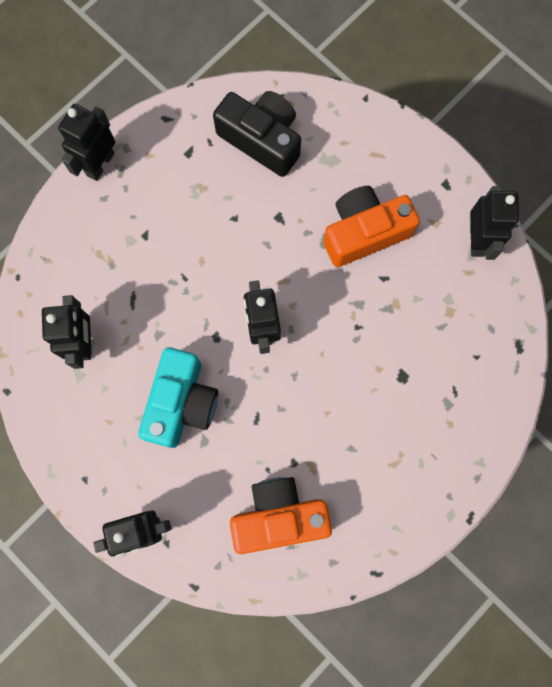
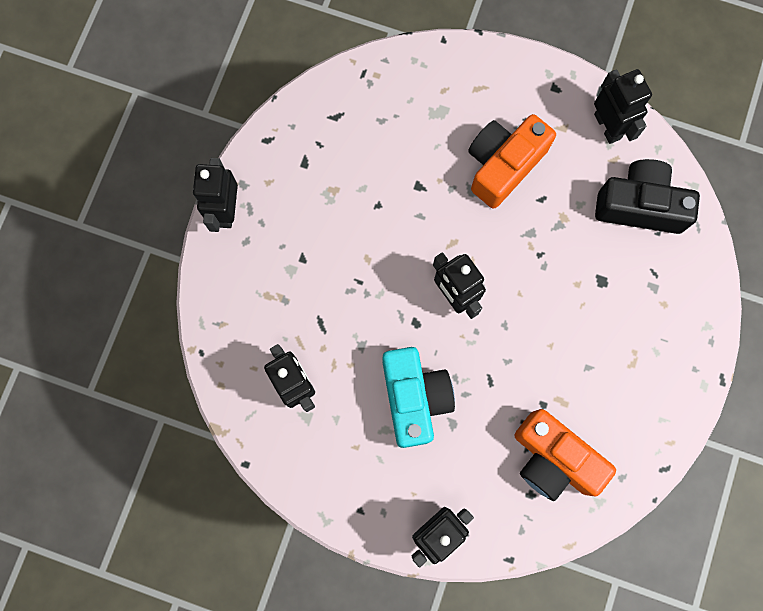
camera: 25 degrees left, 0 degrees up
(262, 139) = (367, 120): black camera -> black camera (640, 205)
(279, 516) = (553, 459): orange camera -> orange camera turned 105 degrees counterclockwise

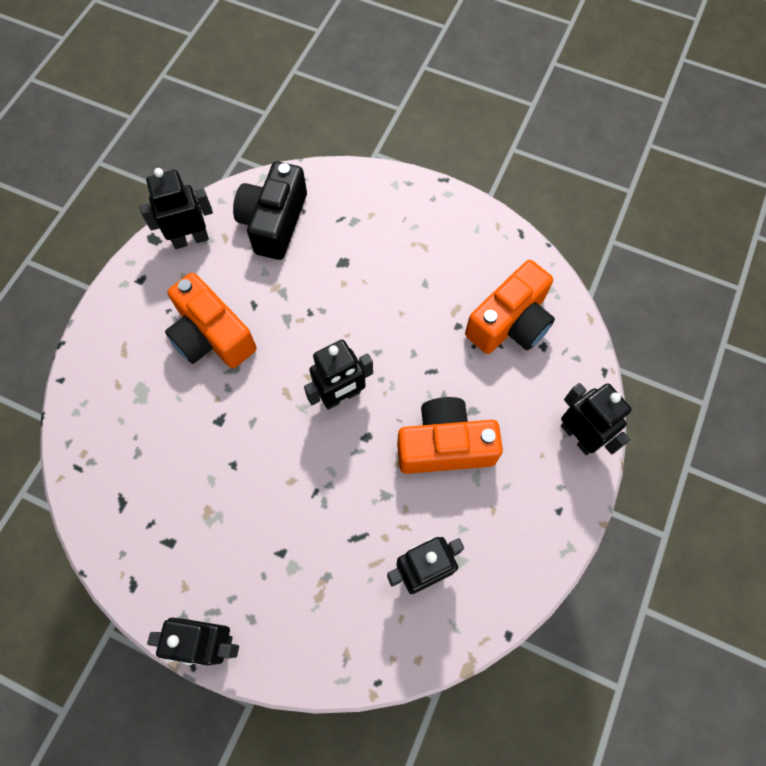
camera: 85 degrees left, 10 degrees down
(414, 398) = (445, 445): turquoise camera -> orange camera

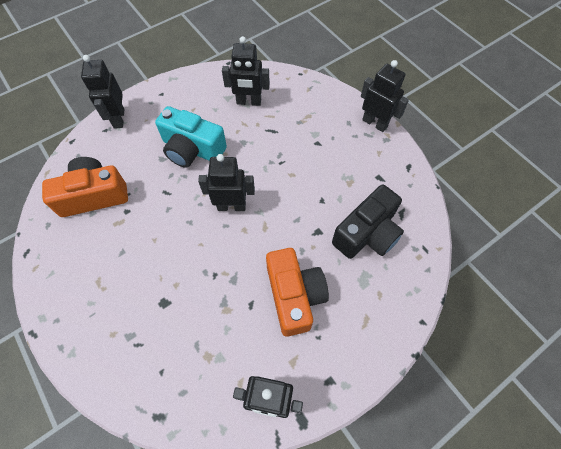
camera: 150 degrees left, 5 degrees down
(274, 222) = (191, 374): black camera -> black camera (367, 233)
(445, 445) = (192, 149): orange camera -> turquoise camera

